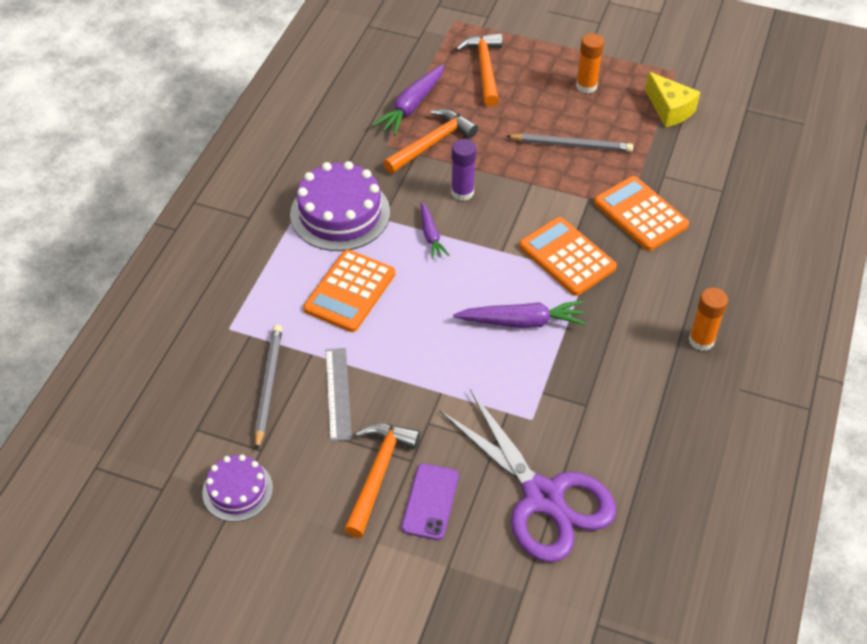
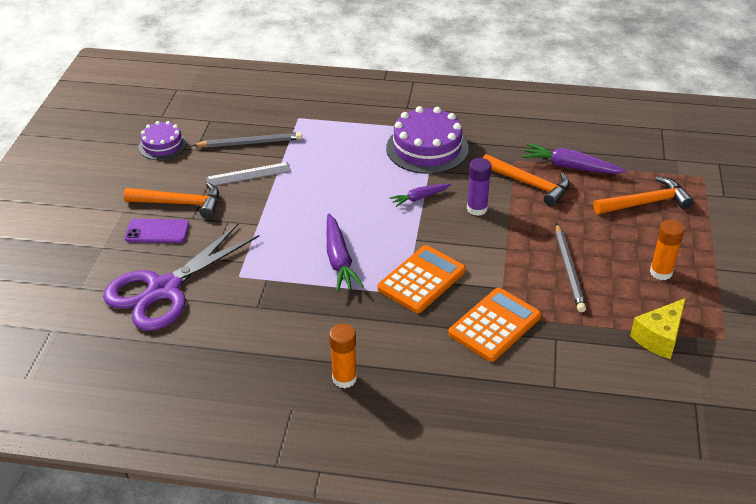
camera: 80 degrees right, 10 degrees down
(349, 291) = (347, 165): orange calculator -> none

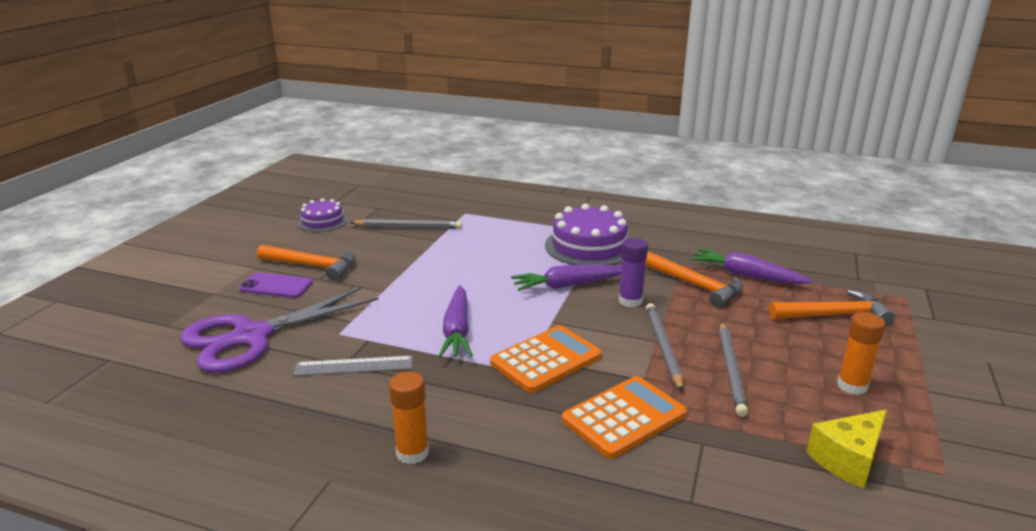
camera: 10 degrees right, 15 degrees down
(248, 174) = (394, 250): grey ruler -> grey ruler (354, 366)
(419, 198) = (568, 285): purple carrot -> purple carrot, size x1.62
(512, 254) = (663, 347): none -> grey pencil

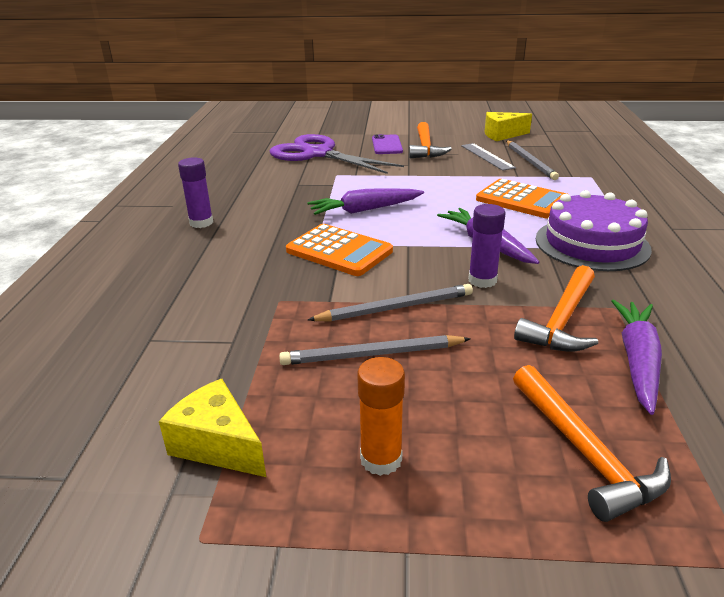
camera: 75 degrees right, 5 degrees up
(322, 221) = (502, 135): purple cake -> yellow cheese
(354, 366) = (296, 187): grey ruler -> grey ruler (487, 156)
(412, 453) = (201, 223): orange glue stick -> purple glue stick
(624, 417) = (262, 297): orange calculator -> orange calculator (522, 200)

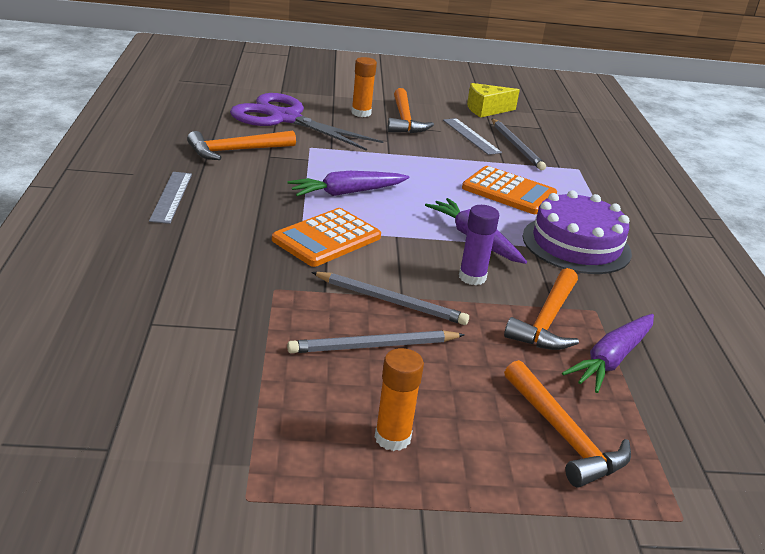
camera: 10 degrees left, 0 degrees up
(201, 223) = (171, 197): purple glue stick -> grey ruler
(218, 445) = (244, 423): yellow cheese -> none
(269, 181) = (236, 150): none -> orange hammer
(339, 251) = (326, 238): orange calculator -> orange calculator turned 105 degrees clockwise
(387, 145) = (361, 113): purple phone -> orange glue stick
(396, 307) = (391, 301): grey pencil -> grey pencil turned 45 degrees clockwise
(637, 360) = (611, 360): purple carrot -> purple carrot turned 150 degrees counterclockwise

